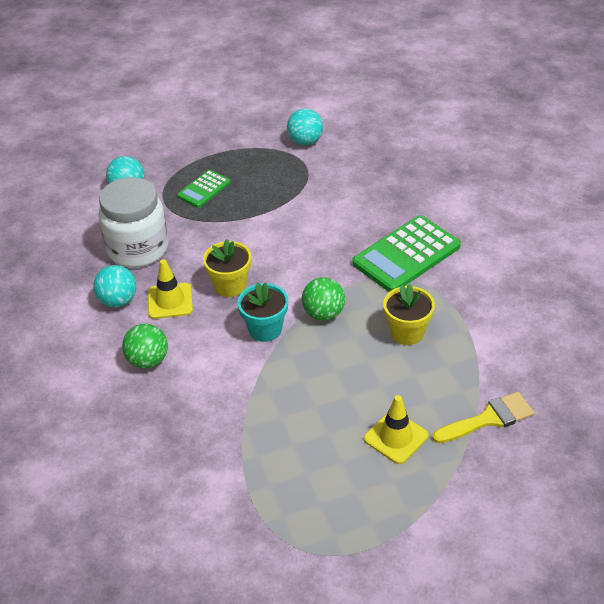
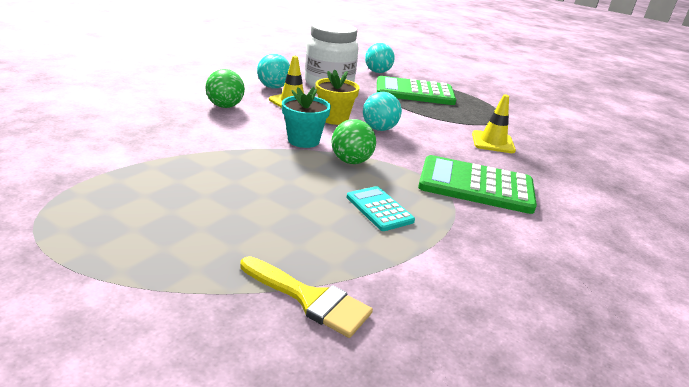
camera: 50 degrees right, 15 degrees down
(204, 189) = (414, 92): green calculator -> green calculator, size x1.84
(305, 141) = (522, 115): turquoise ball -> turquoise ball (379, 129)
(396, 437) = (228, 236): yellow traffic cone -> yellow traffic cone (493, 142)
(407, 332) = (379, 209): yellow flower pot -> turquoise calculator

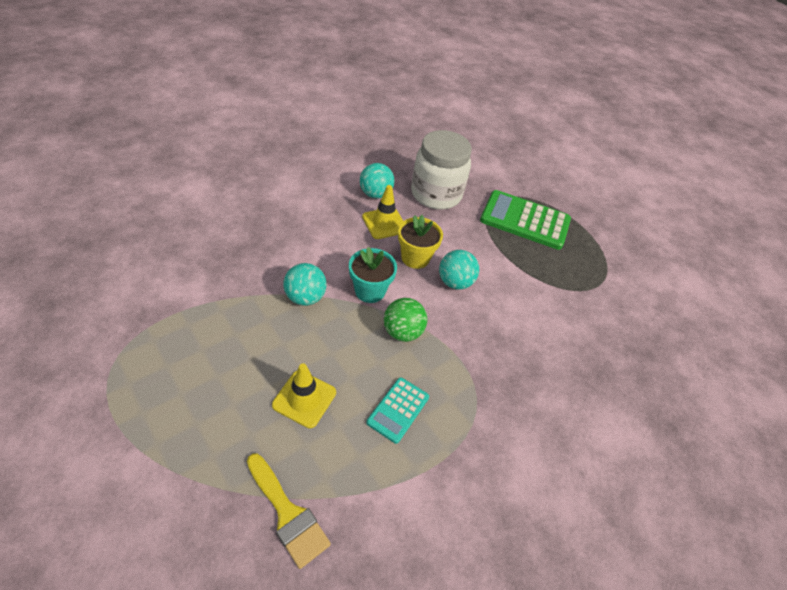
camera: 15 degrees right, 20 degrees up
(225, 106) = (316, 222): green ball -> none
(377, 72) = (500, 176): turquoise ball -> turquoise ball (305, 297)
(379, 209) = (398, 410): turquoise calculator -> turquoise calculator turned 135 degrees counterclockwise
(476, 185) = (512, 393): green calculator -> none
(493, 142) = (569, 324): yellow traffic cone -> yellow traffic cone (304, 399)

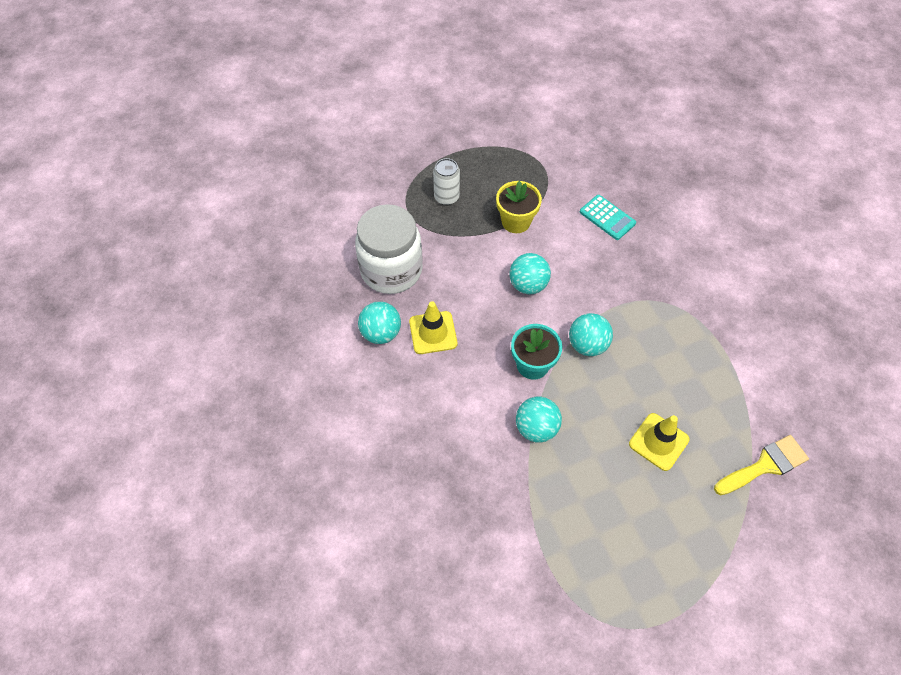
camera: 70 degrees left, 10 degrees up
(398, 410) = (672, 365): turquoise calculator -> turquoise calculator (607, 218)
(402, 332) = (587, 345): green ball -> turquoise ball
(415, 258) = (490, 313): yellow flower pot -> yellow flower pot (516, 221)
(525, 220) = (446, 197): green calculator -> white can

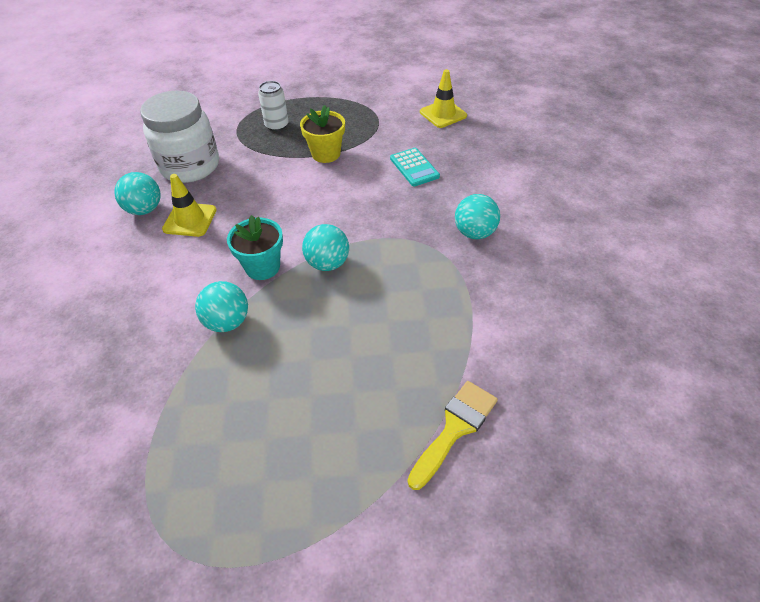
camera: 20 degrees right, 10 degrees down
(528, 285) = (303, 202): turquoise ball -> turquoise ball (474, 233)
(658, 442) = (346, 369): yellow traffic cone -> yellow traffic cone (443, 114)
(764, 465) = (455, 428): yellow brush -> yellow brush turned 45 degrees counterclockwise

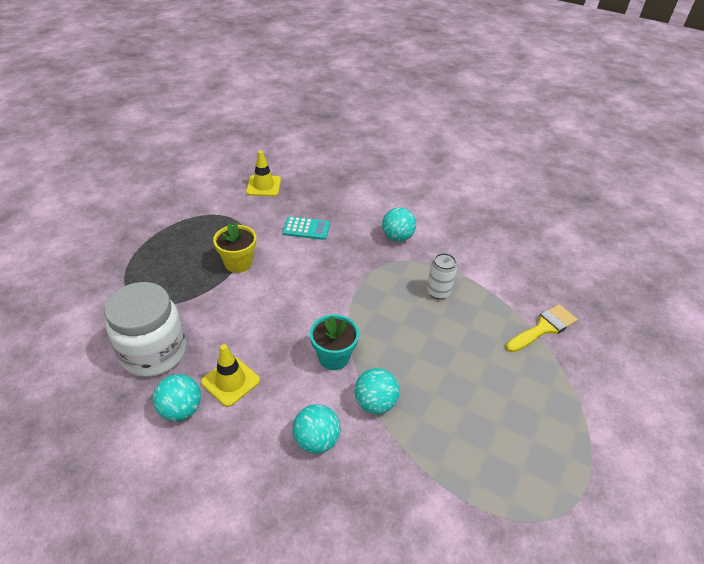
camera: 60 degrees left, 5 degrees down
(277, 125) = (165, 273): white can -> white can (438, 292)
(328, 263) = (362, 319): turquoise ball -> turquoise ball (316, 440)
(455, 428) = (543, 328): yellow brush -> yellow brush turned 75 degrees clockwise

